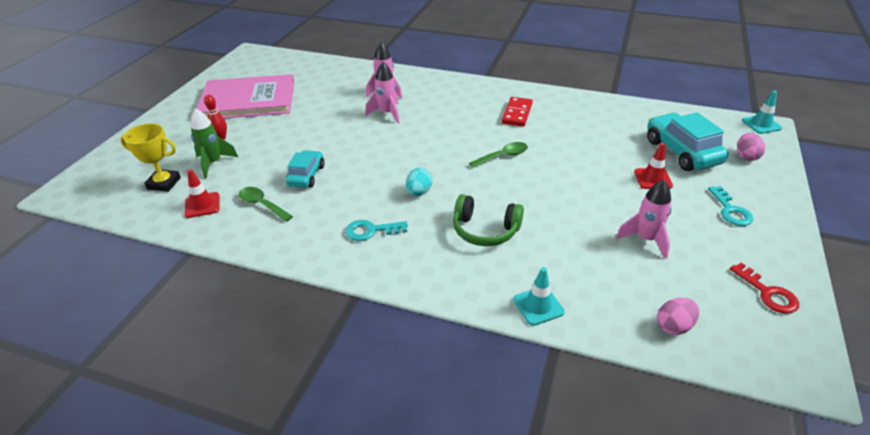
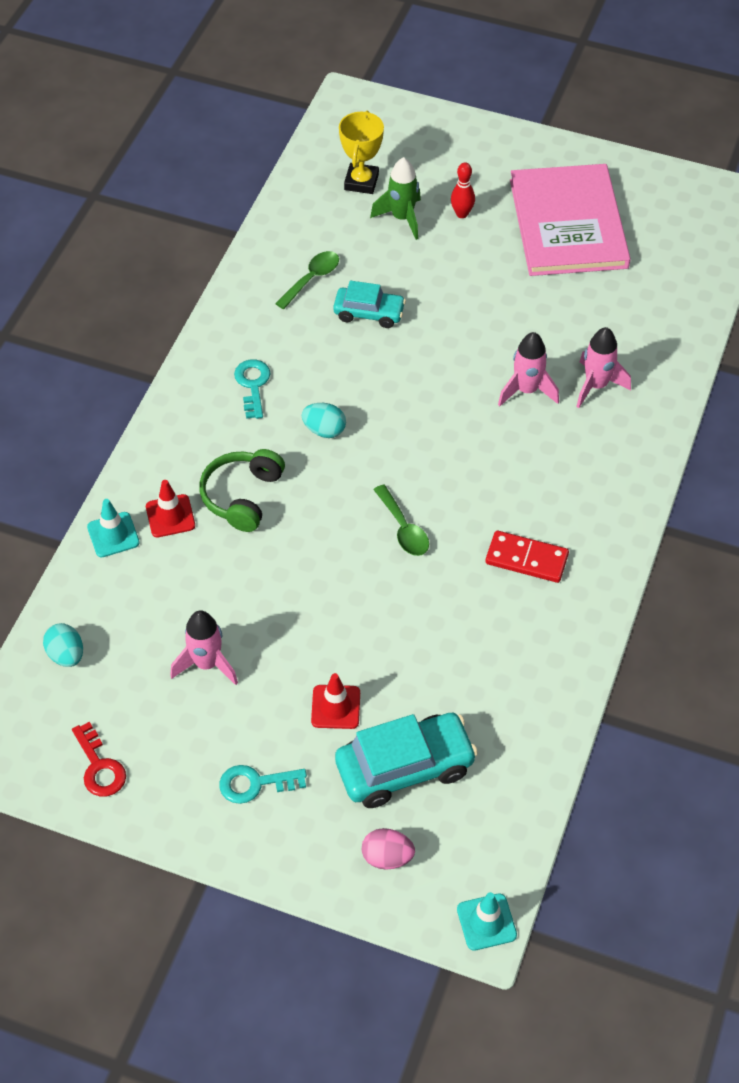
camera: 90 degrees right, 15 degrees up
(202, 205) = (315, 225): red traffic cone -> red traffic cone (170, 516)
(674, 326) = (66, 655): pink egg -> turquoise egg
(768, 293) = (99, 767): red key -> red key turned 90 degrees counterclockwise

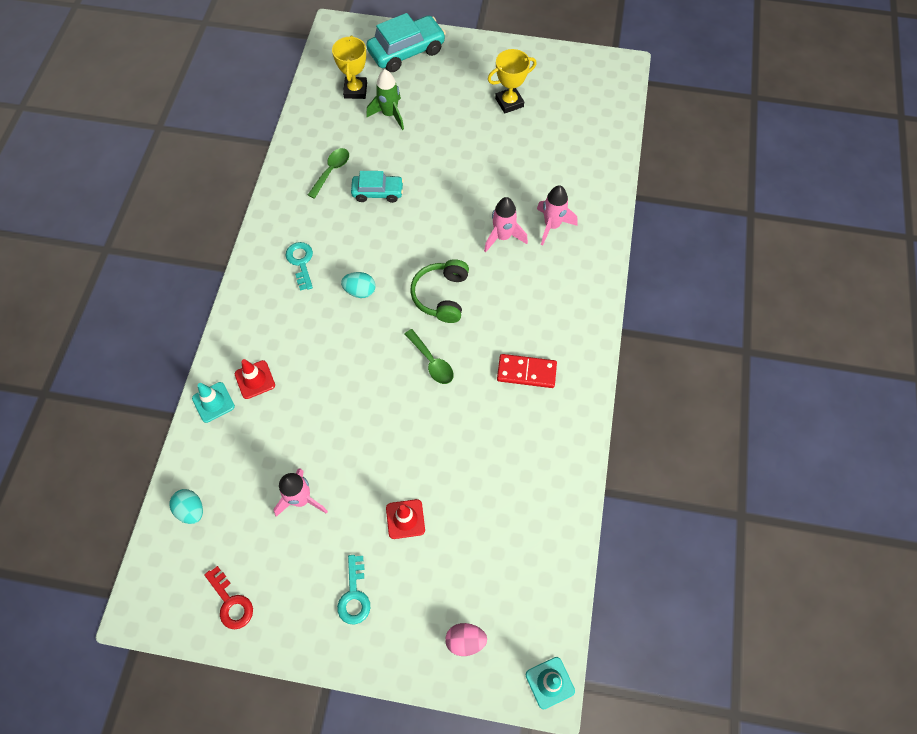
camera: 10 degrees left, 10 degrees up
(242, 496) = (307, 354): green headphones -> green headphones (441, 296)
(255, 783) = (354, 595): turquoise key -> turquoise key turned 75 degrees counterclockwise
(405, 767) = (466, 561): turquoise car -> turquoise car (406, 52)
(462, 214) = (432, 105): red bowling pin -> none
(568, 223) = (509, 102): pink book -> yellow trophy

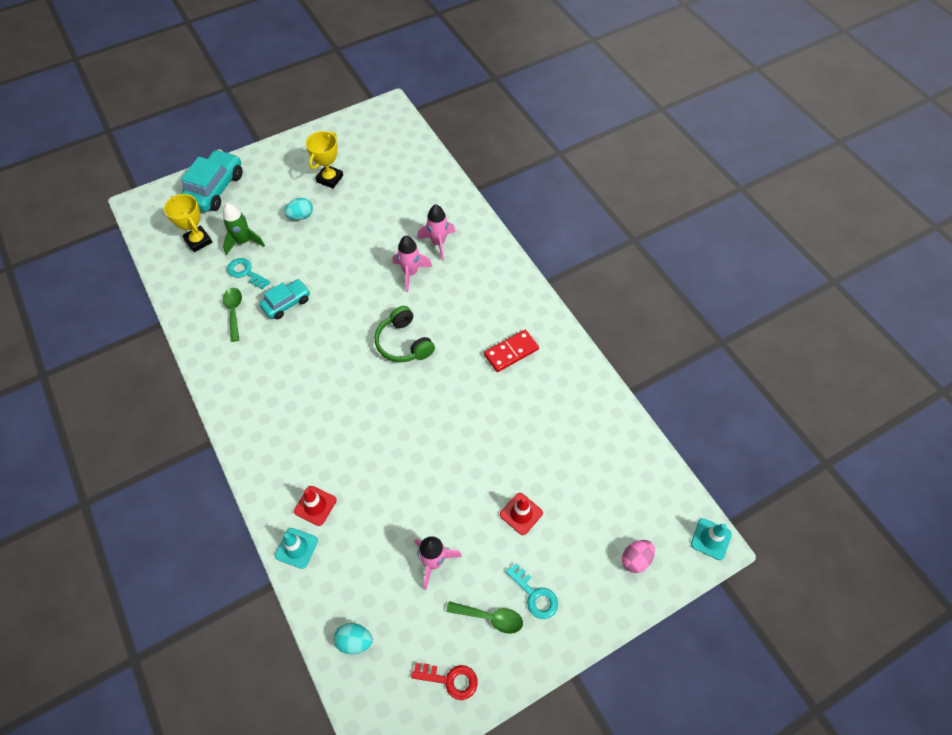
camera: 40 degrees left, 5 degrees down
(301, 262) = (272, 394): turquoise key -> turquoise key (246, 272)
(360, 291) = (339, 382): turquoise egg -> turquoise egg (301, 216)
(431, 362) = (439, 393): green spoon -> green spoon (490, 617)

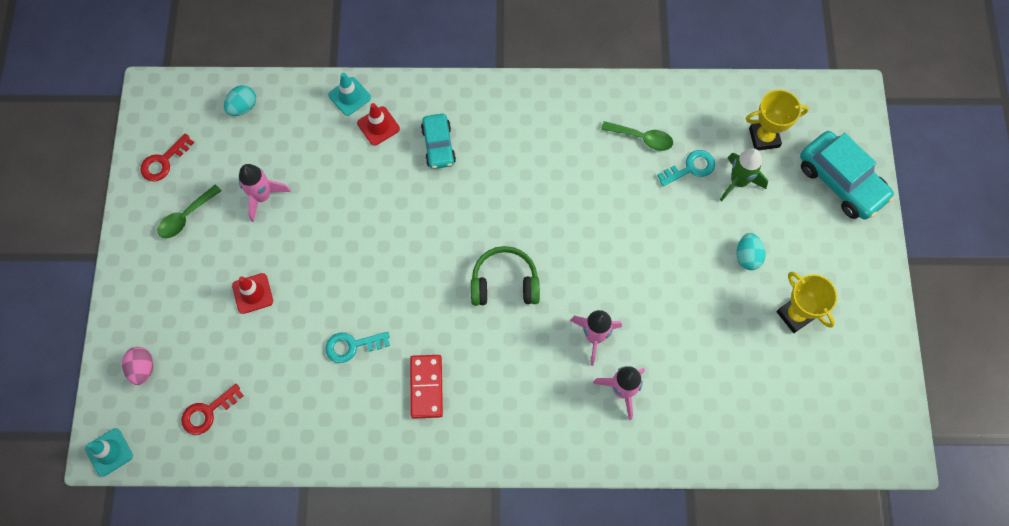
camera: 120 degrees right, 10 degrees up
(287, 303) = (625, 192): turquoise car -> turquoise car (438, 145)
(535, 595) = (177, 262): turquoise key -> turquoise key (352, 346)
(631, 486) = (207, 412): none -> red key

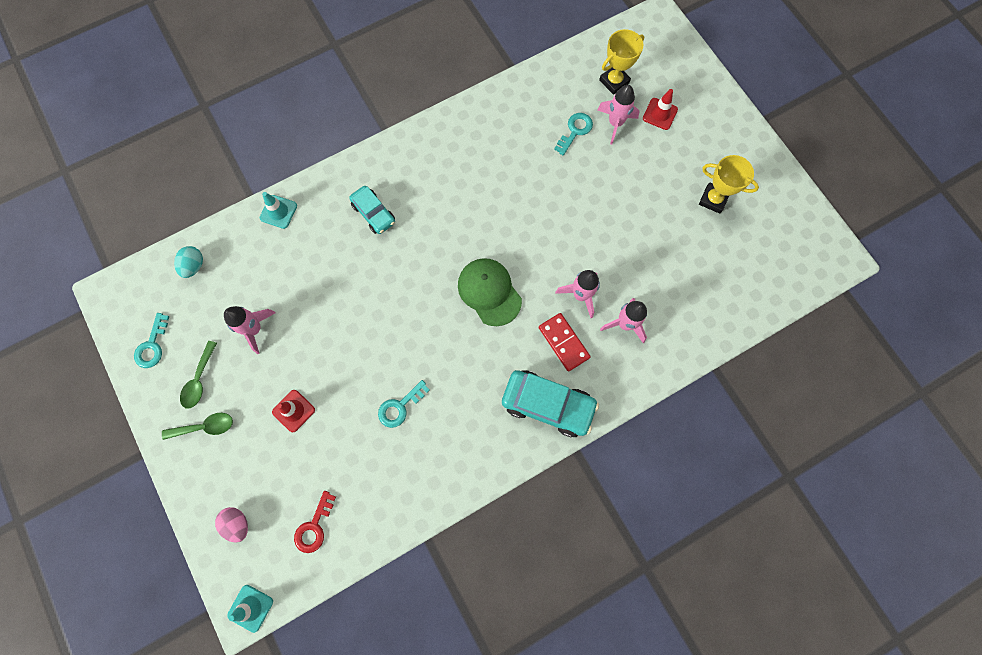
camera: 30 degrees left, 5 degrees up
(163, 161) = (152, 345): red key -> turquoise key
(378, 126) = (316, 223): red traffic cone -> red traffic cone (660, 114)
(426, 387) = (477, 405): red domino -> red domino (563, 342)
(504, 283) = (489, 292): green headphones -> green cap
(642, 138) = (526, 127): green spoon -> green spoon (204, 427)
(738, 182) = (615, 123): green rocket -> pink rocket
(747, 256) = (654, 175): turquoise egg -> none
(841, 181) = (687, 85): turquoise car -> turquoise car (548, 404)

